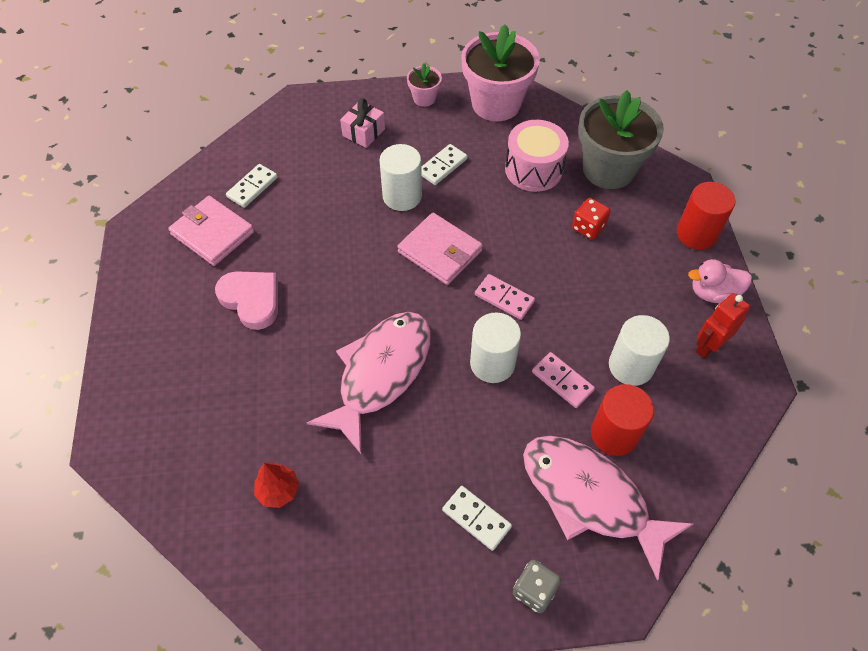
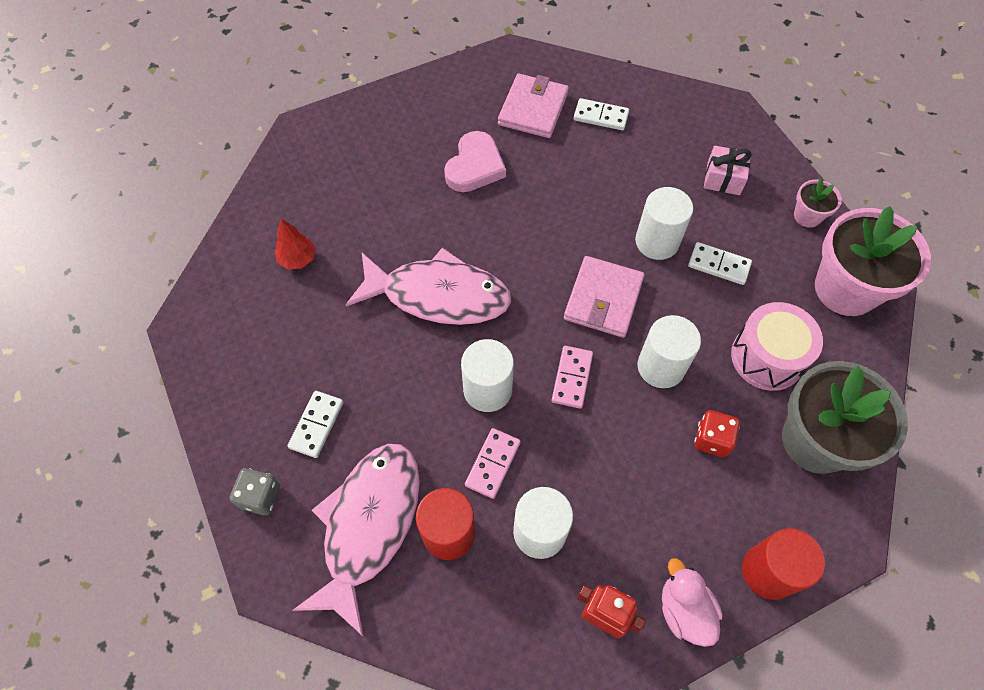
camera: 70 degrees right, 5 degrees up
(517, 236) = (661, 367): none -> white cylinder

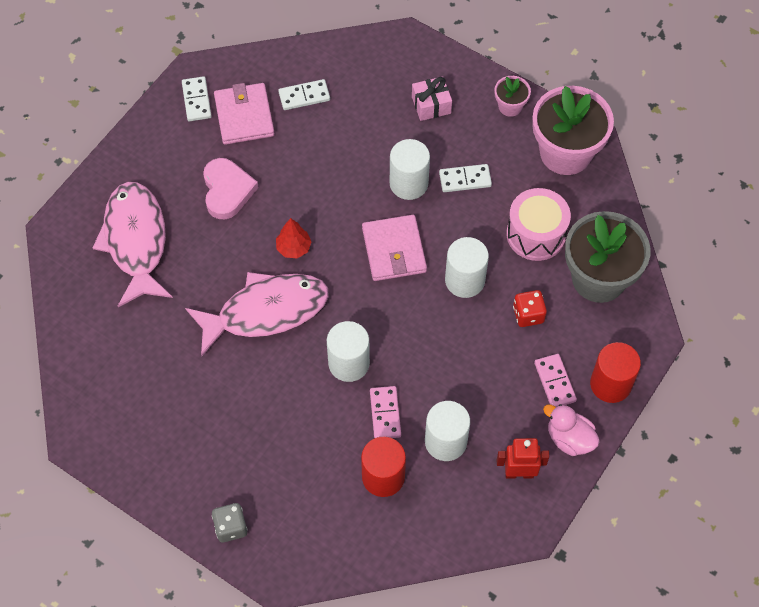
camera: 30 degrees left, 0 degrees up
(298, 259) = (133, 340): red tree -> red tree (293, 248)
(317, 425) = (237, 456): white domino -> white domino (197, 100)
(368, 526) = (323, 503): pink fish -> pink fish (136, 241)
(572, 378) = (405, 322): pink domino -> pink domino (554, 382)

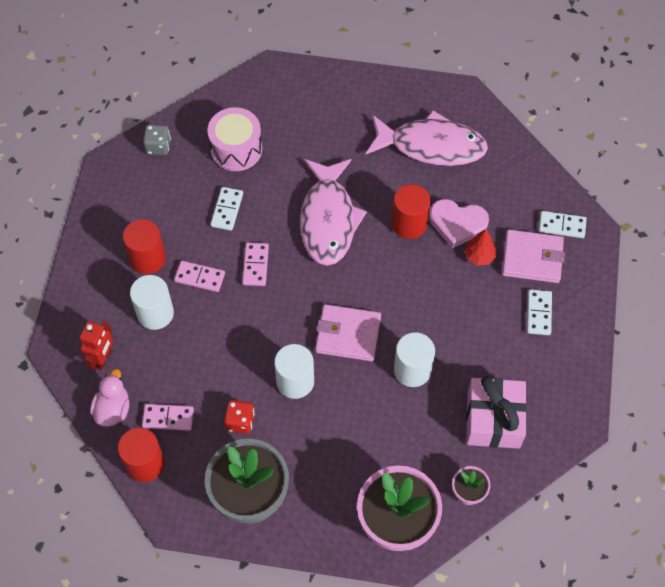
camera: 110 degrees right, 0 degrees up
(243, 234) = (409, 224): none -> red cylinder
(293, 248) = (380, 257): red tree -> red tree (479, 256)
(349, 363) = (255, 265): white cylinder -> pink domino
(431, 105) = (493, 420): pink gift -> pink gift, size x1.71
(465, 179) = (399, 420): white domino -> white domino (227, 210)
(536, 234) = (317, 460): pink drum -> pink drum (236, 149)
(569, 439) = (113, 409): pink duck -> pink duck turned 45 degrees counterclockwise

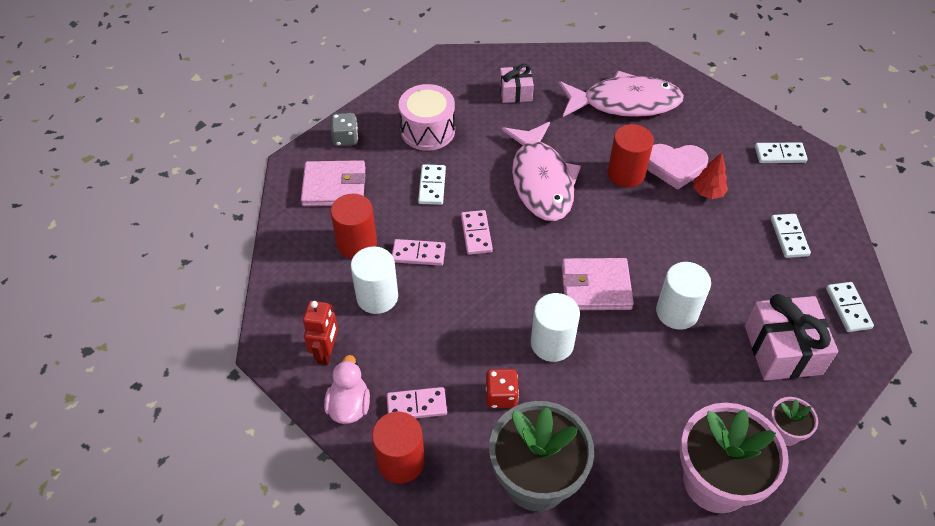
camera: 10 degrees left, 10 degrees down
(329, 118) = (515, 92): none -> pink gift
(532, 258) = (762, 187): pink wallet -> pink wallet (334, 186)
(566, 391) = (848, 308): none -> white domino

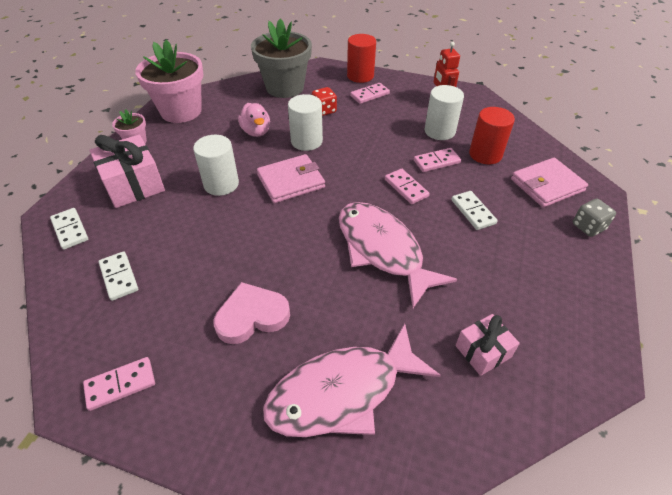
camera: 155 degrees right, 5 degrees down
(349, 406) = (406, 85): pink duck -> pink duck (256, 132)
(428, 130) = (528, 263): pink drum -> none
(626, 174) = (303, 288): red cylinder -> none
(708, 193) = (209, 297): red tree -> none
(780, 155) = (120, 384): white domino -> pink domino

